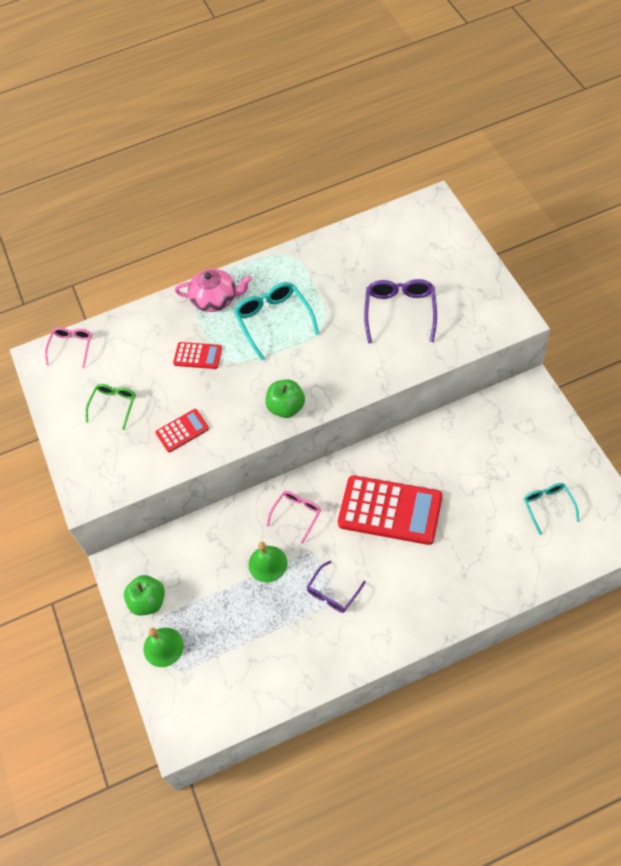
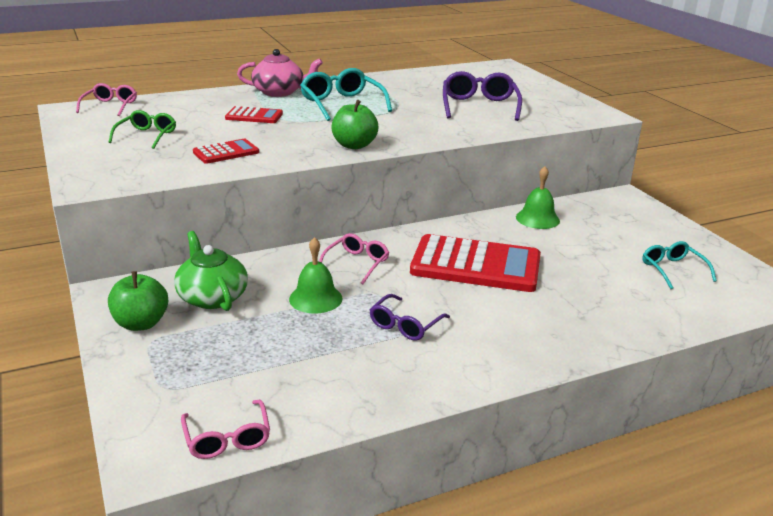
camera: 10 degrees left, 30 degrees down
(163, 647) = (151, 365): green bell -> green bell (537, 219)
(193, 566) = (212, 297): none -> green teapot
(222, 715) = (227, 438): none -> pink glasses

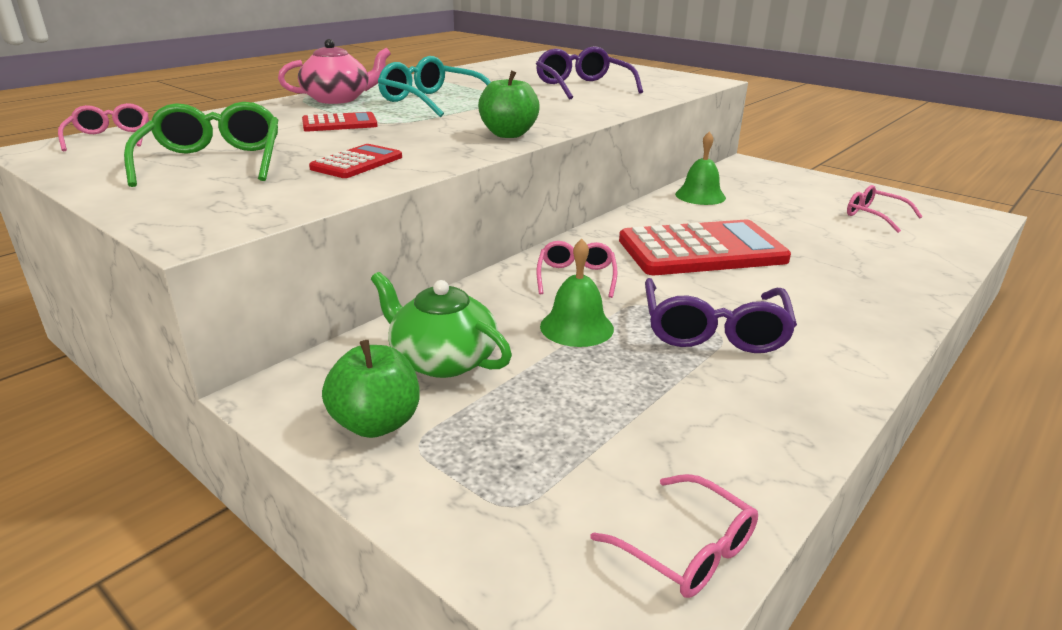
camera: 25 degrees left, 0 degrees up
(147, 136) = (214, 161): green glasses -> green glasses, size x1.60
(405, 325) = (713, 330): purple glasses -> purple glasses, size x1.60
(672, 270) = (874, 216): turquoise glasses -> pink glasses

